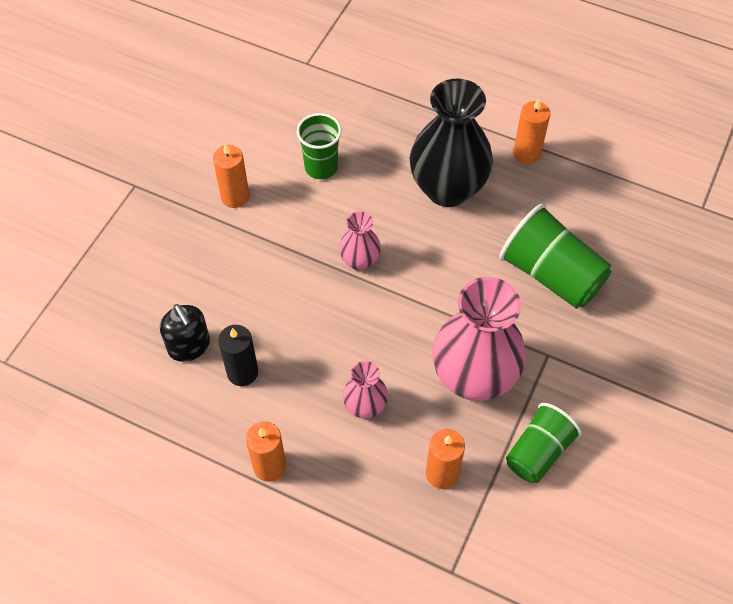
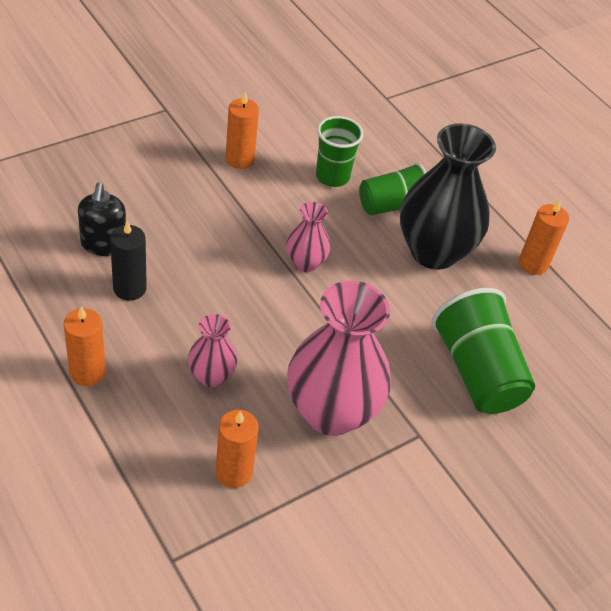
camera: 25 degrees right, 10 degrees down
(538, 452) = (341, 511): green cup -> green cup (391, 205)

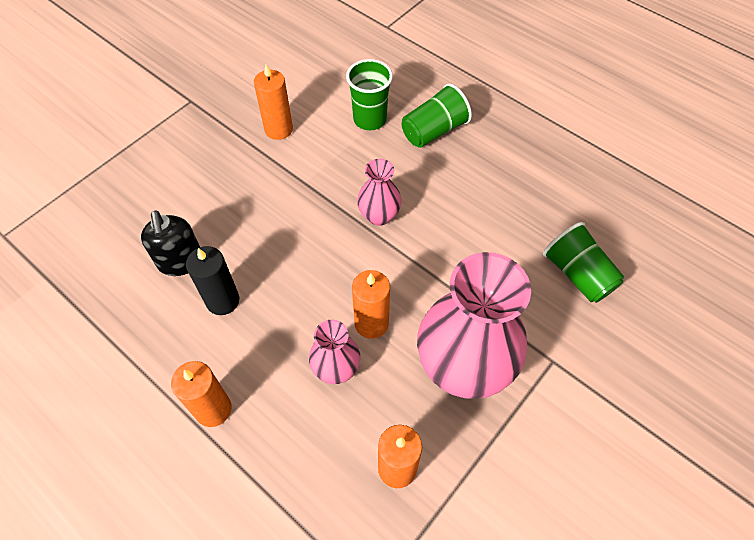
camera: 10 degrees left, 10 degrees up
(433, 251) = (489, 165): black vase -> none
(477, 372) = (577, 274): green cup -> green cup, size x0.66
(533, 264) = (580, 147): orange candle -> orange candle (371, 323)

